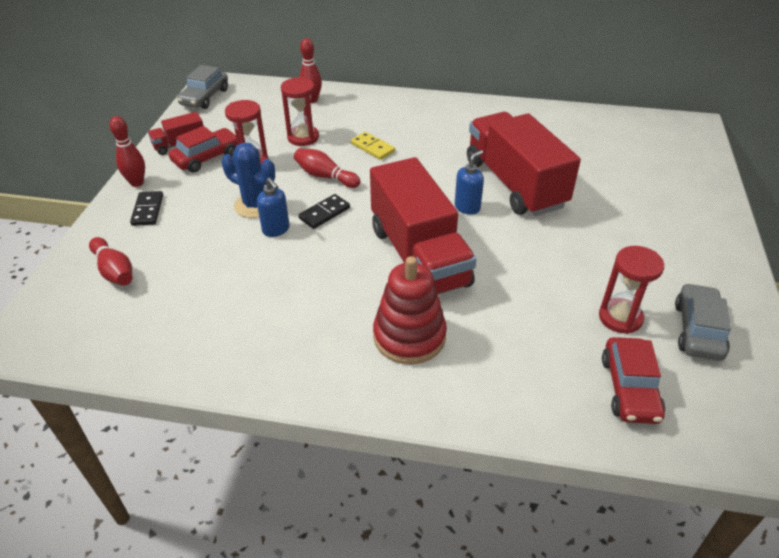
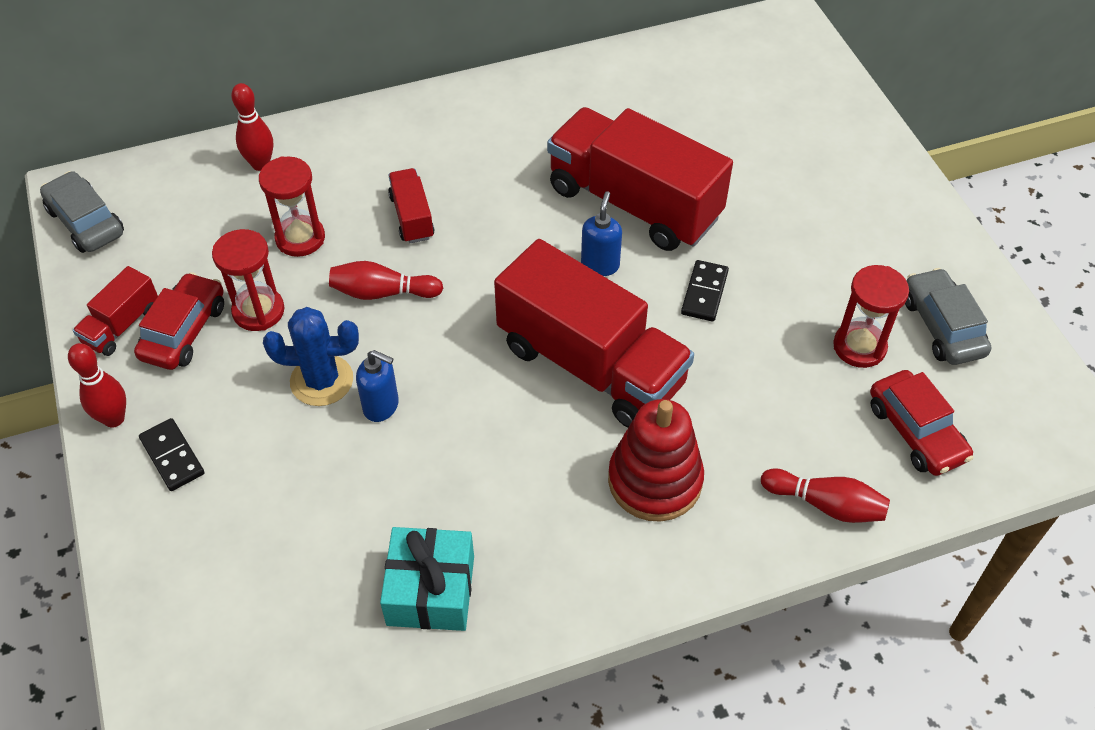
camera: 30 degrees left, 10 degrees up
(114, 271) = (210, 570): red bowling pin -> red bowling pin (826, 504)
(205, 97) = (86, 222): grey car -> grey car turned 150 degrees clockwise
(219, 335) = (430, 590): none -> turquoise gift
(324, 213) = (426, 352): black domino -> black domino (704, 293)
(372, 147) = (412, 217): yellow domino -> red truck

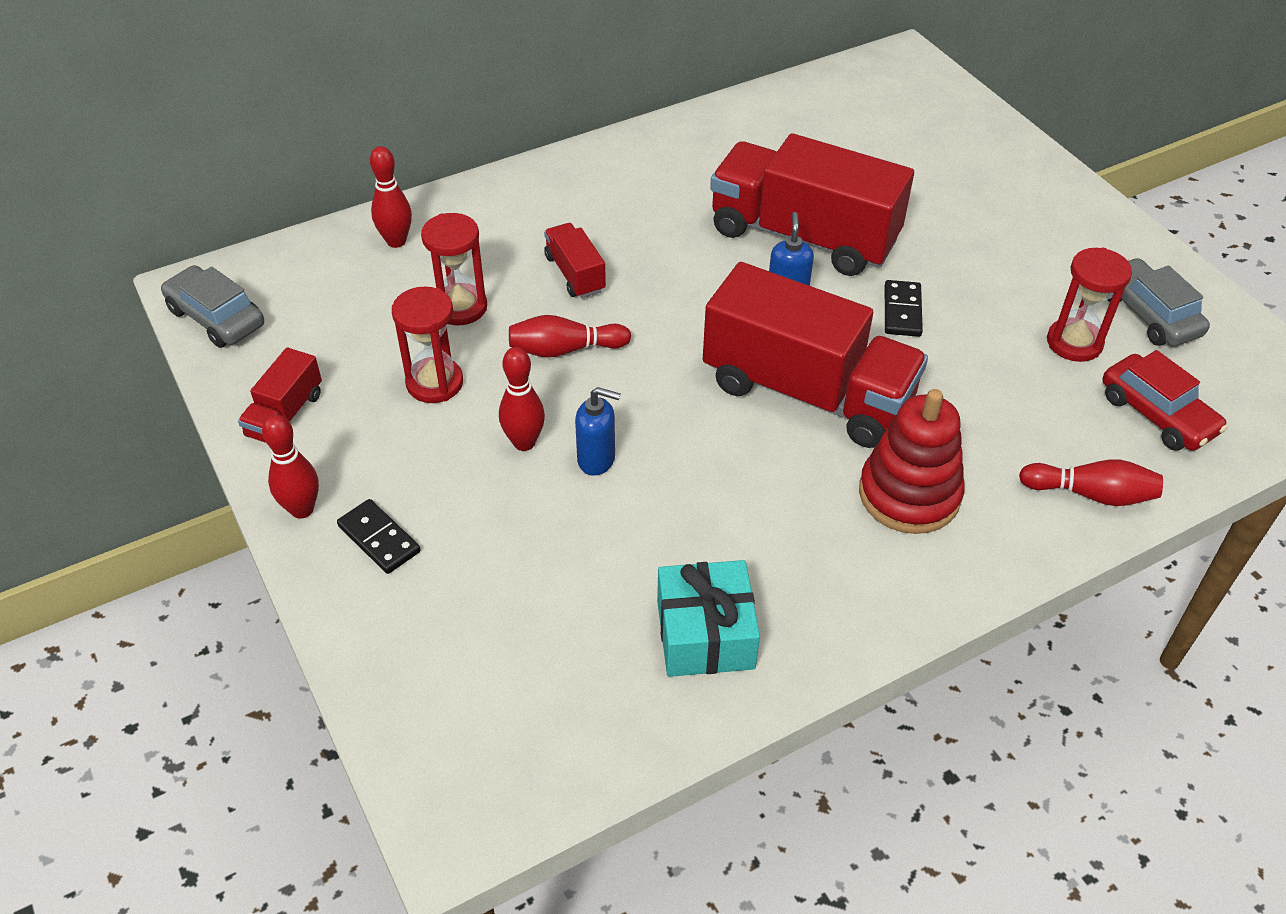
camera: 10 degrees left, 5 degrees down
(184, 331) = (357, 412): red car -> none
(322, 380) = (524, 442): blue cactus -> red bowling pin

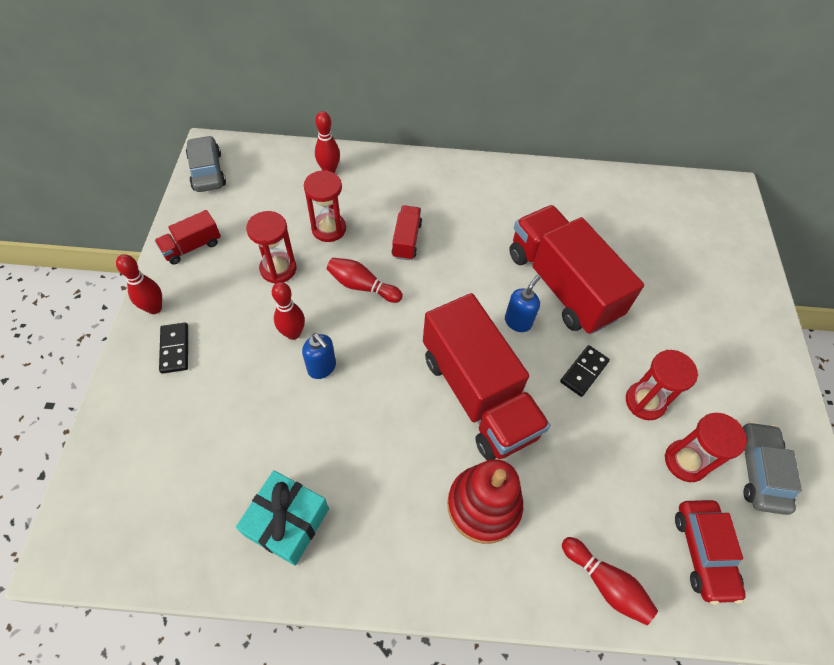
camera: 30 degrees right, 10 degrees up
(989, 308) = (645, 402): none -> red hourglass

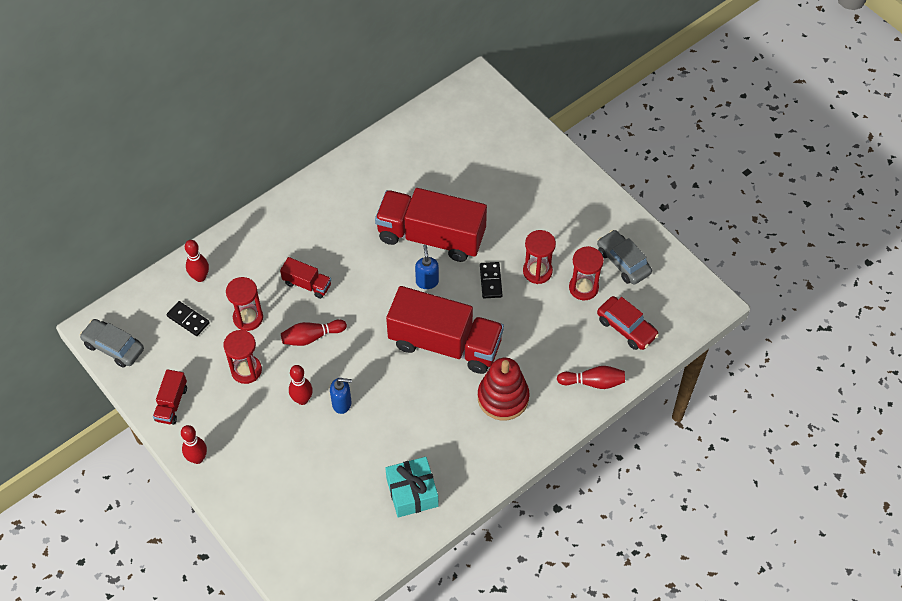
camera: 40 degrees left, 0 degrees up
(175, 349) = (241, 468): black domino -> black domino (188, 320)
(406, 240) = (307, 284): red truck -> red truck turned 150 degrees clockwise

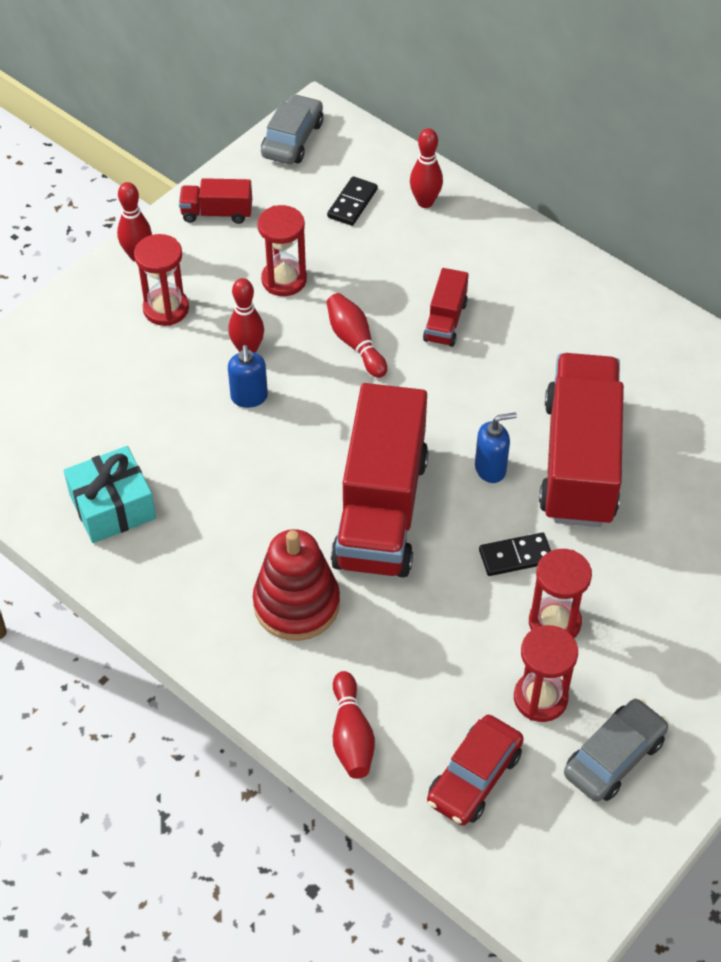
camera: 80 degrees right, 5 degrees down
(248, 318) = (370, 266): red hourglass -> red hourglass (166, 309)

